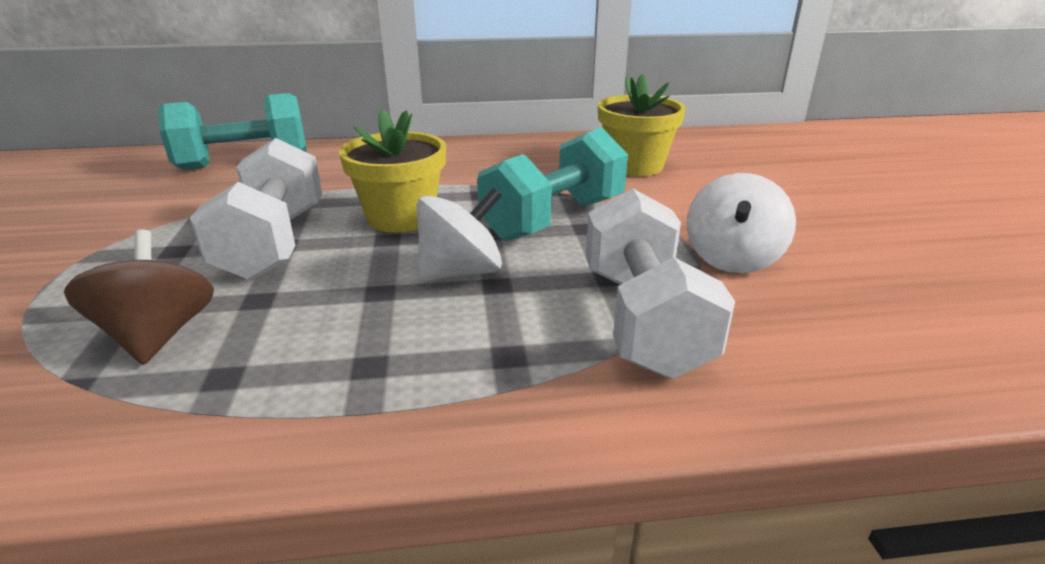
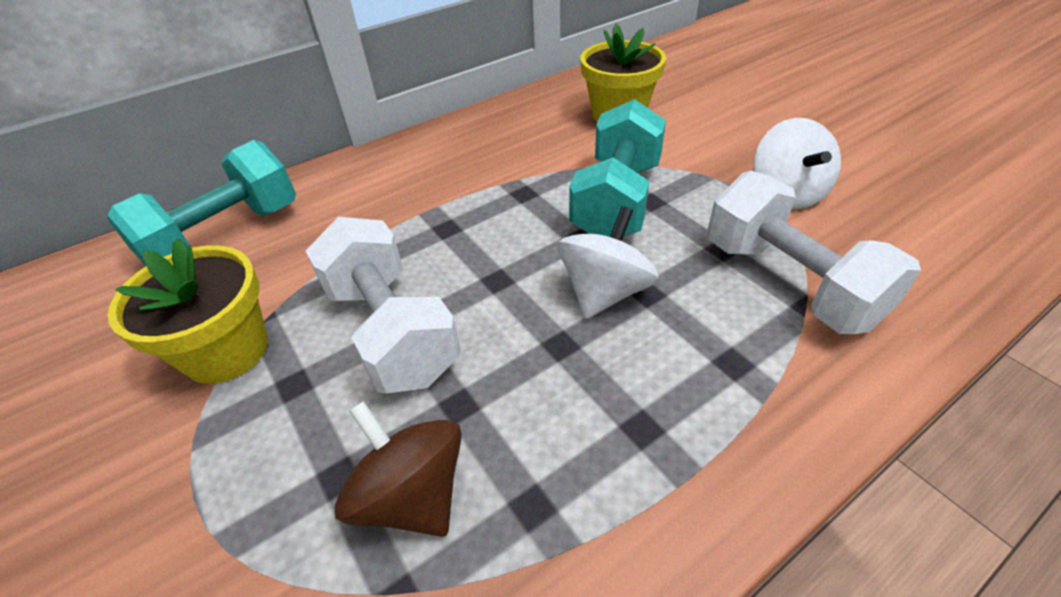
camera: 25 degrees left, 15 degrees up
(401, 217) = (481, 249): yellow flower pot -> yellow flower pot (227, 351)

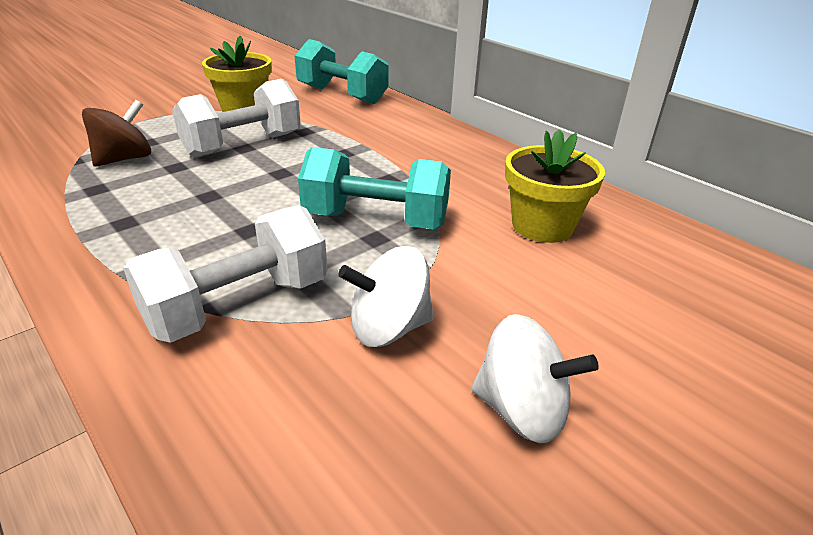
camera: 80 degrees right, 10 degrees down
(604, 292) = (255, 212): white spinning top -> white spinning top (522, 410)

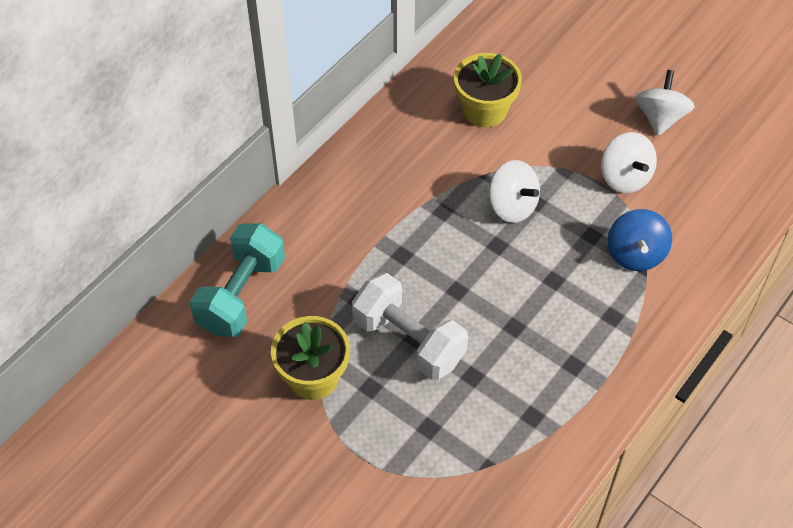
camera: 100 degrees left, 20 degrees up
(124, 159) = (471, 426): brown spinning top -> none
(239, 305) = (635, 254): white dumbbell -> blue spinning top
(376, 220) = (512, 206): turquoise dumbbell -> white spinning top

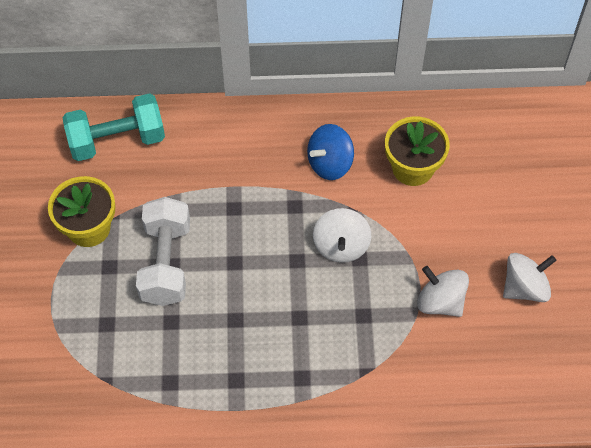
camera: 50 degrees right, 5 degrees up
(625, 177) = (440, 302): white spinning top -> white spinning top turned 105 degrees clockwise
(635, 254) = (373, 356): blue spinning top -> blue spinning top (330, 163)

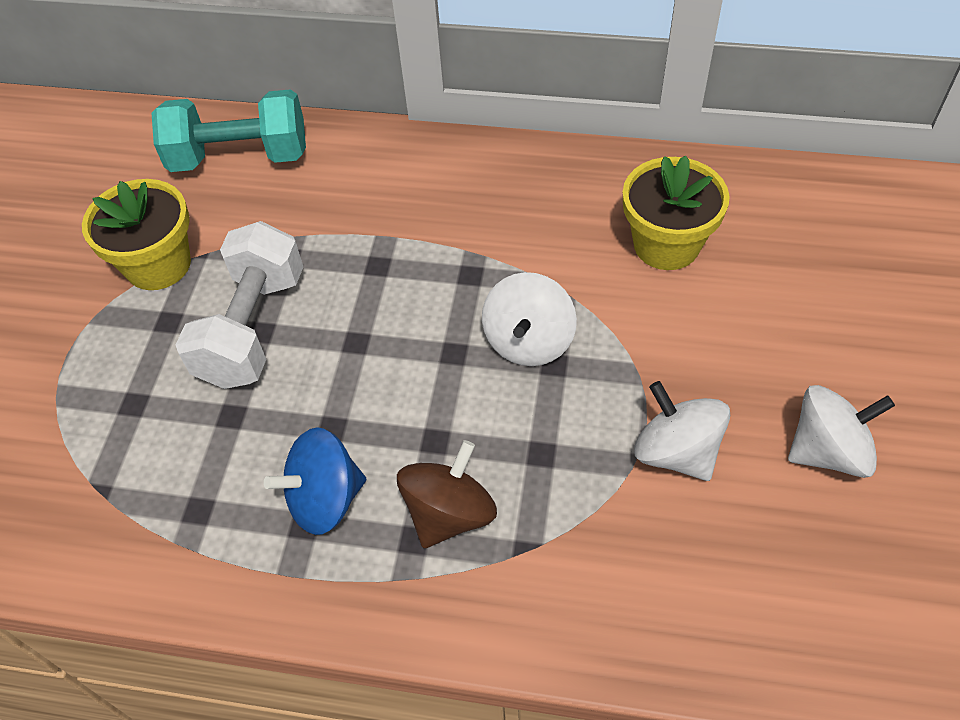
camera: 15 degrees right, 5 degrees down
(318, 359) = (449, 513): none -> brown spinning top
(330, 163) = (538, 223): blue spinning top -> blue spinning top (325, 499)

